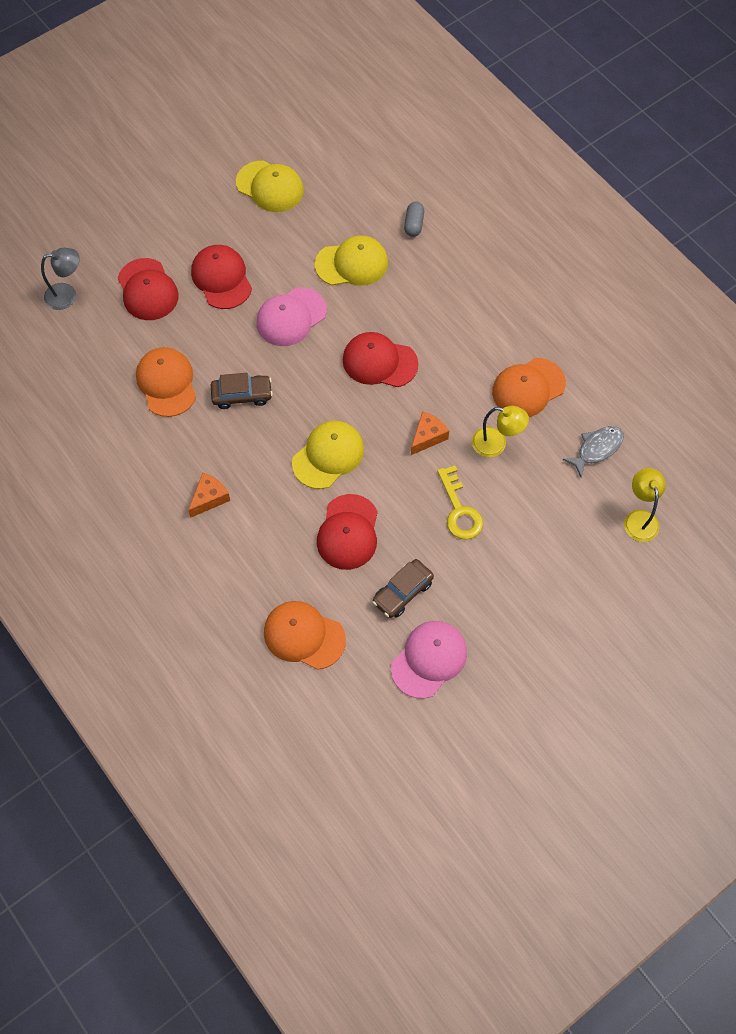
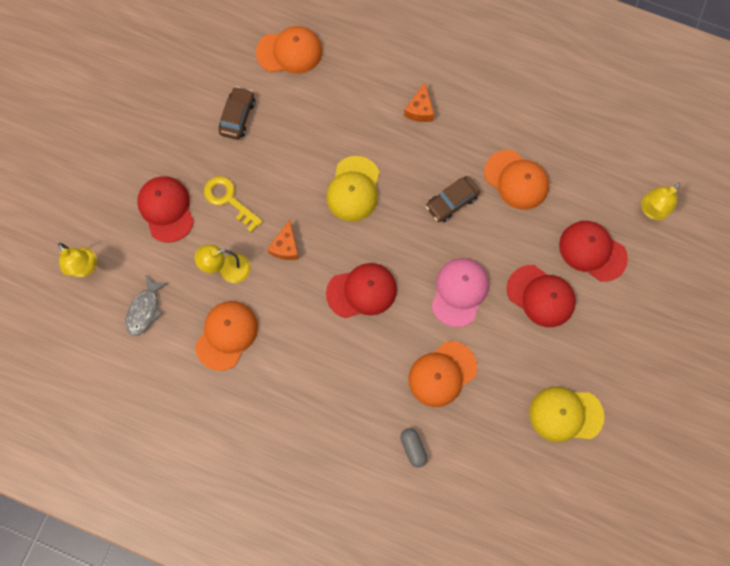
camera: 150 degrees right, 10 degrees up
(67, 295) = (651, 210): grey lamp -> yellow lamp
(348, 532) = (302, 139): red cap -> red cap (166, 209)
(352, 263) = (442, 374): yellow cap -> orange cap
(429, 659) = (193, 81): pink cap -> none

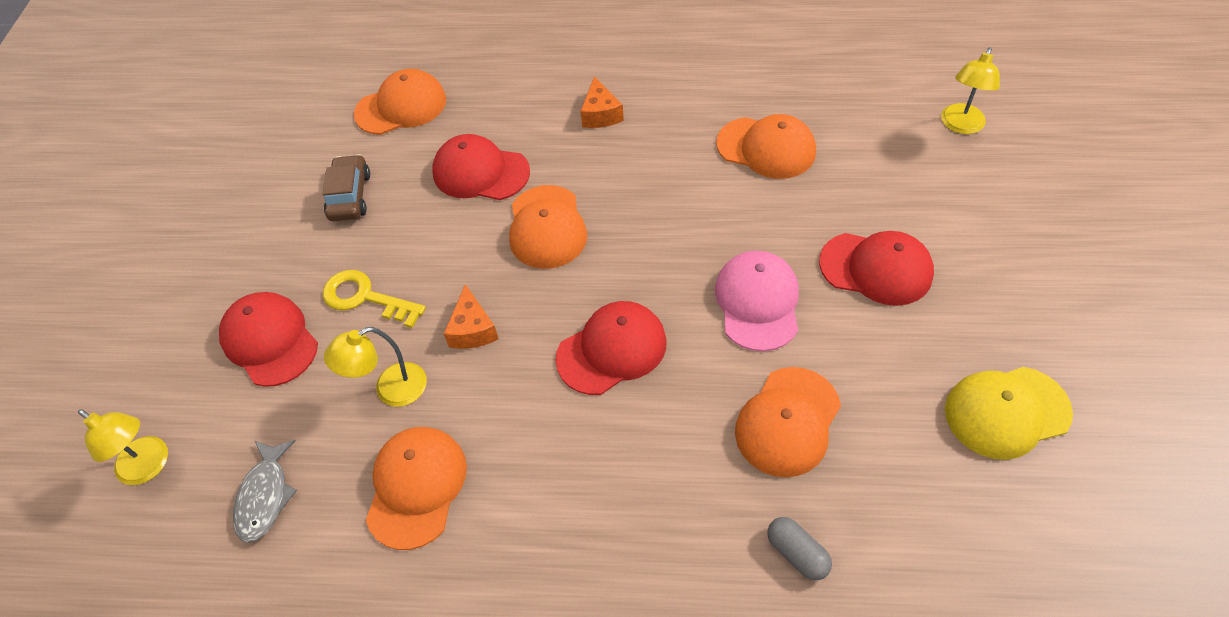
camera: 15 degrees left, 20 degrees down
(353, 189) = (547, 227): yellow cap -> orange cap
(452, 202) = (692, 199): brown car -> none
(592, 251) = (913, 193): red cap -> red cap (480, 172)

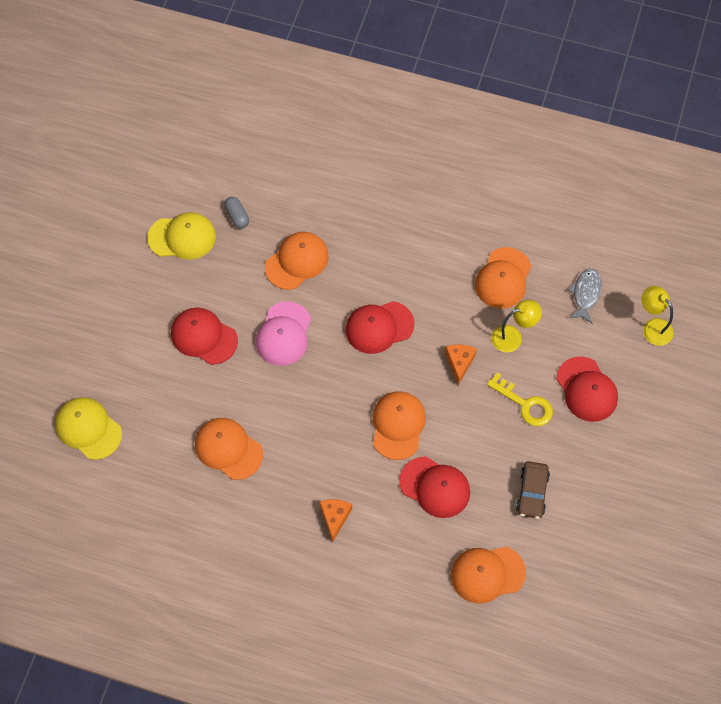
camera: 170 degrees left, 10 degrees up
(797, 553) = (320, 200): grey capsule -> grey capsule (237, 216)
(960, 125) = (88, 429): yellow lamp -> yellow cap

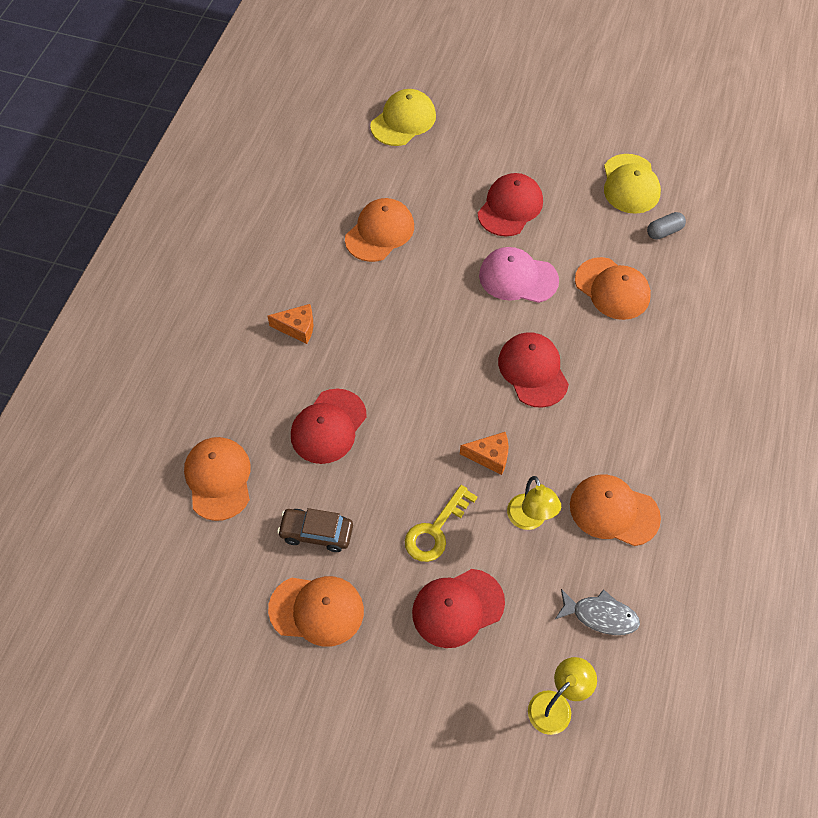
camera: 90 degrees right, 5 degrees down
(398, 425) = (406, 389): orange cap -> orange cap (317, 610)

